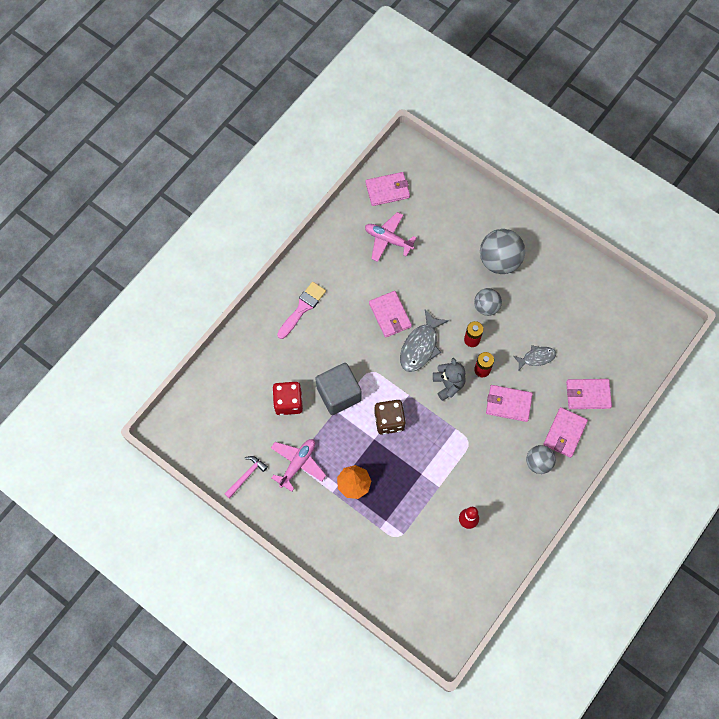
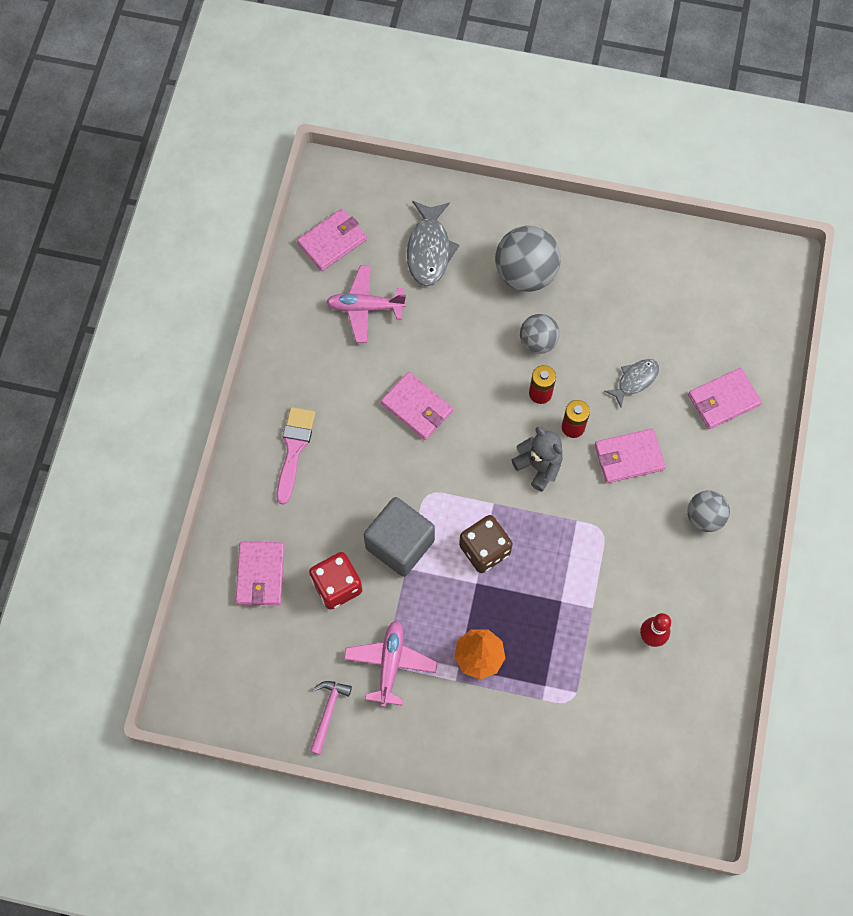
camera: 25 degrees left, 0 degrees up
(420, 346) = (477, 432): grey fish -> grey fish (429, 250)
(564, 433) = (718, 463): pink wallet -> pink wallet (261, 574)

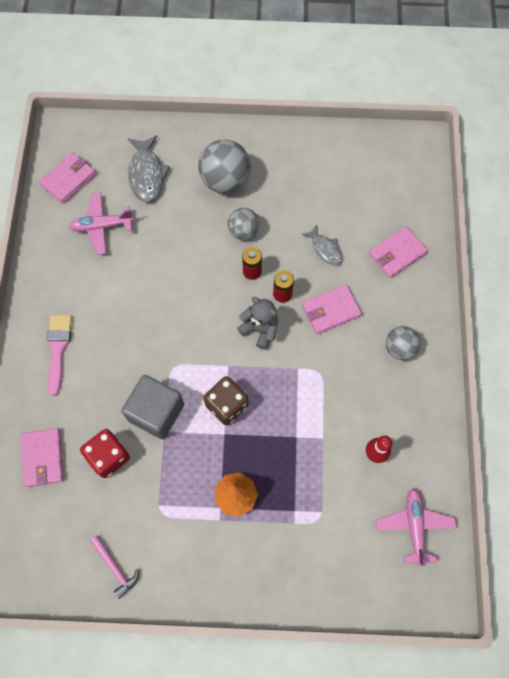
camera: 10 degrees left, 0 degrees up
(328, 712) = (115, 567): pink hammer -> pink hammer turned 135 degrees clockwise
(390, 664) = (162, 515): pink plane -> pink plane (414, 526)
(417, 407) = (154, 298): pink wallet -> none
(635, 380) = (325, 249): grey fish -> grey fish turned 105 degrees clockwise

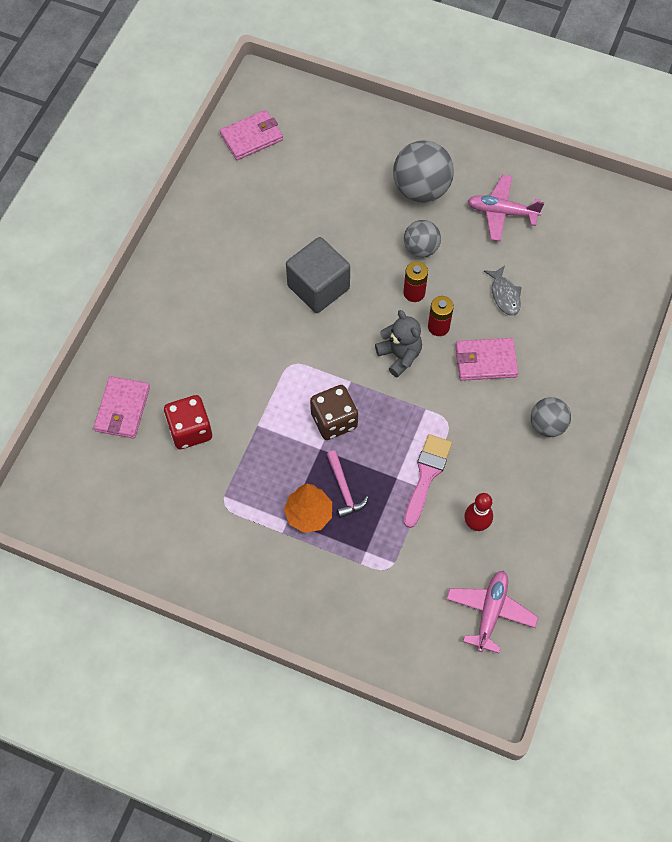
camera: 20 degrees right, 5 degrees down
(58, 348) = (178, 306): pink brush -> pink brush (426, 475)
(101, 226) = (269, 196): pink plane -> pink plane (502, 212)
(115, 567) = (156, 541): pink hammer -> pink hammer (344, 489)
(147, 174) = (337, 157): grey fish -> none
(156, 412) = (256, 403): grey cube -> grey cube (318, 287)
(397, 253) = (584, 325): pink wallet -> none

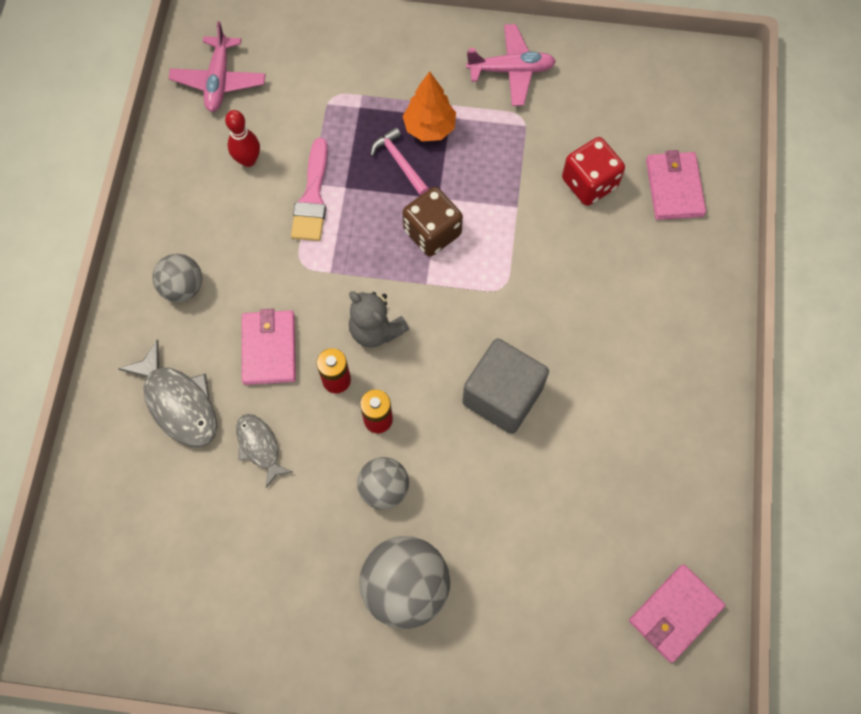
camera: 165 degrees right, 5 degrees up
(485, 361) = (269, 349): pink wallet -> pink wallet turned 75 degrees counterclockwise
(502, 212) = (283, 577): pink plane -> pink plane (511, 70)
(560, 338) = (179, 403): none -> grey fish

